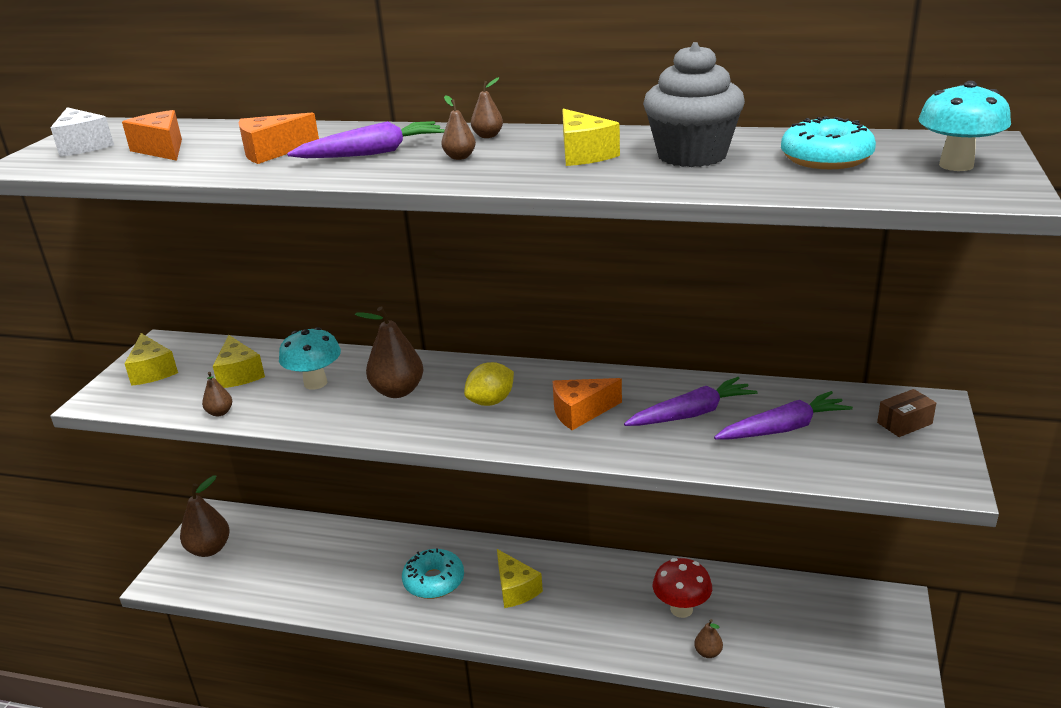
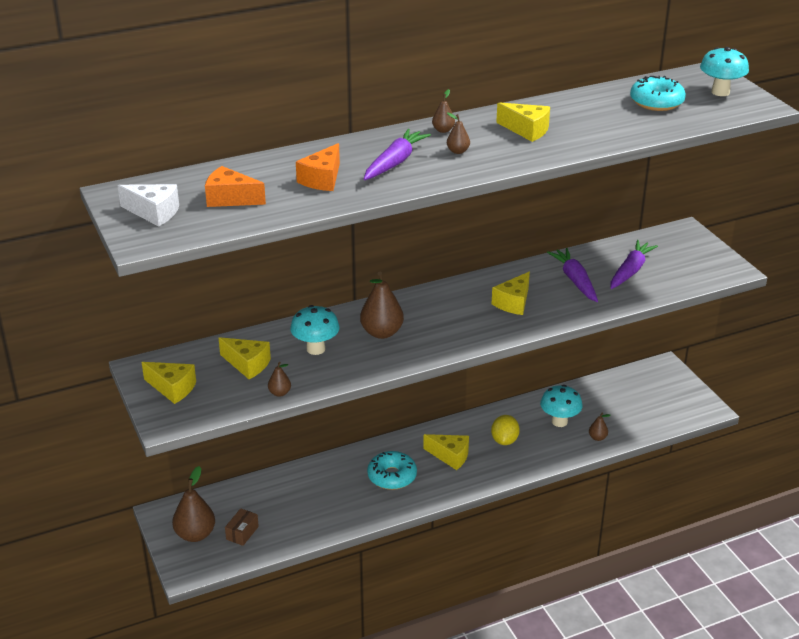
camera: 40 degrees left, 5 degrees up
(491, 401) = (451, 316): yellow lemon -> yellow lemon (504, 440)
(580, 412) = (513, 303): orange cheese -> yellow cheese
(681, 609) = (559, 421): red mushroom -> turquoise mushroom
(692, 155) = (587, 116): grey cupcake -> none
(692, 414) = (575, 280): purple carrot -> purple carrot turned 45 degrees counterclockwise
(904, 423) = (683, 246): brown box -> brown box (242, 533)

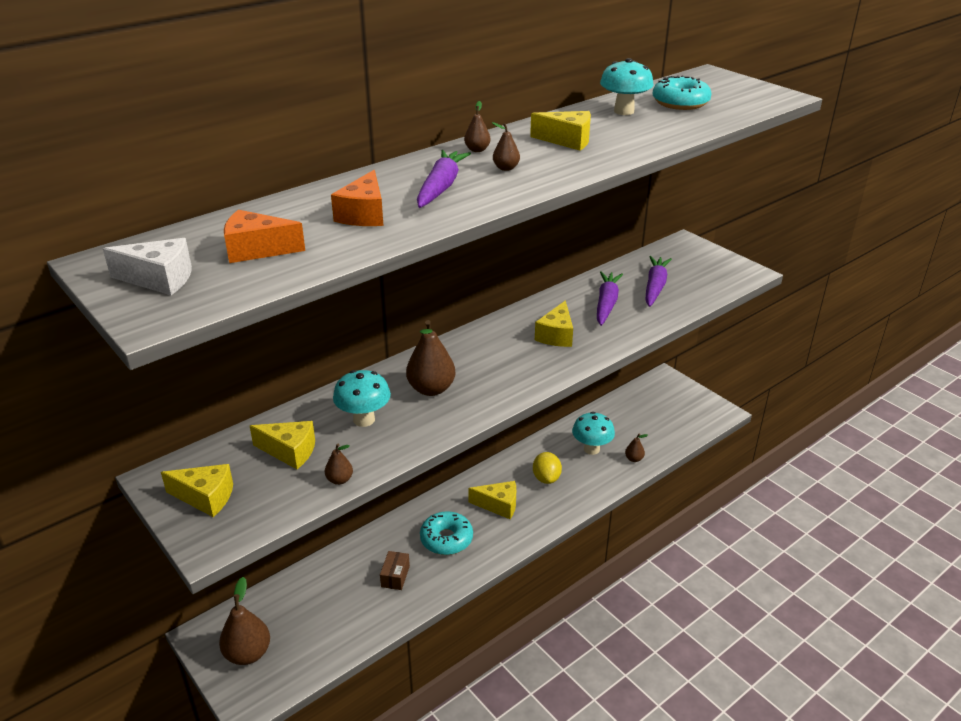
camera: 15 degrees left, 0 degrees up
(242, 533) = (302, 640): brown box -> brown box (395, 576)
(575, 280) = (606, 303): purple carrot -> purple carrot turned 45 degrees clockwise
(720, 92) = (734, 89): turquoise mushroom -> turquoise mushroom (624, 111)

